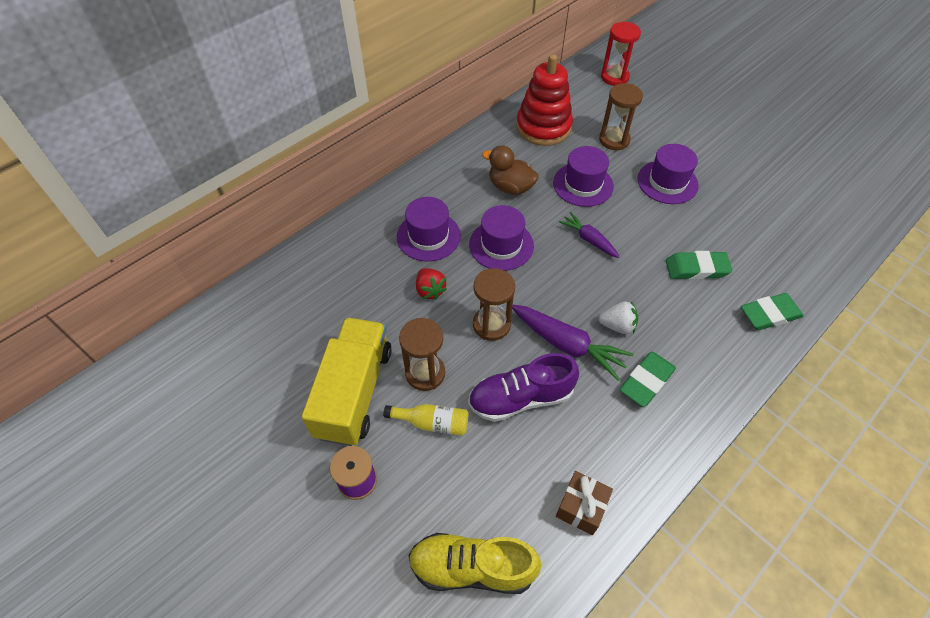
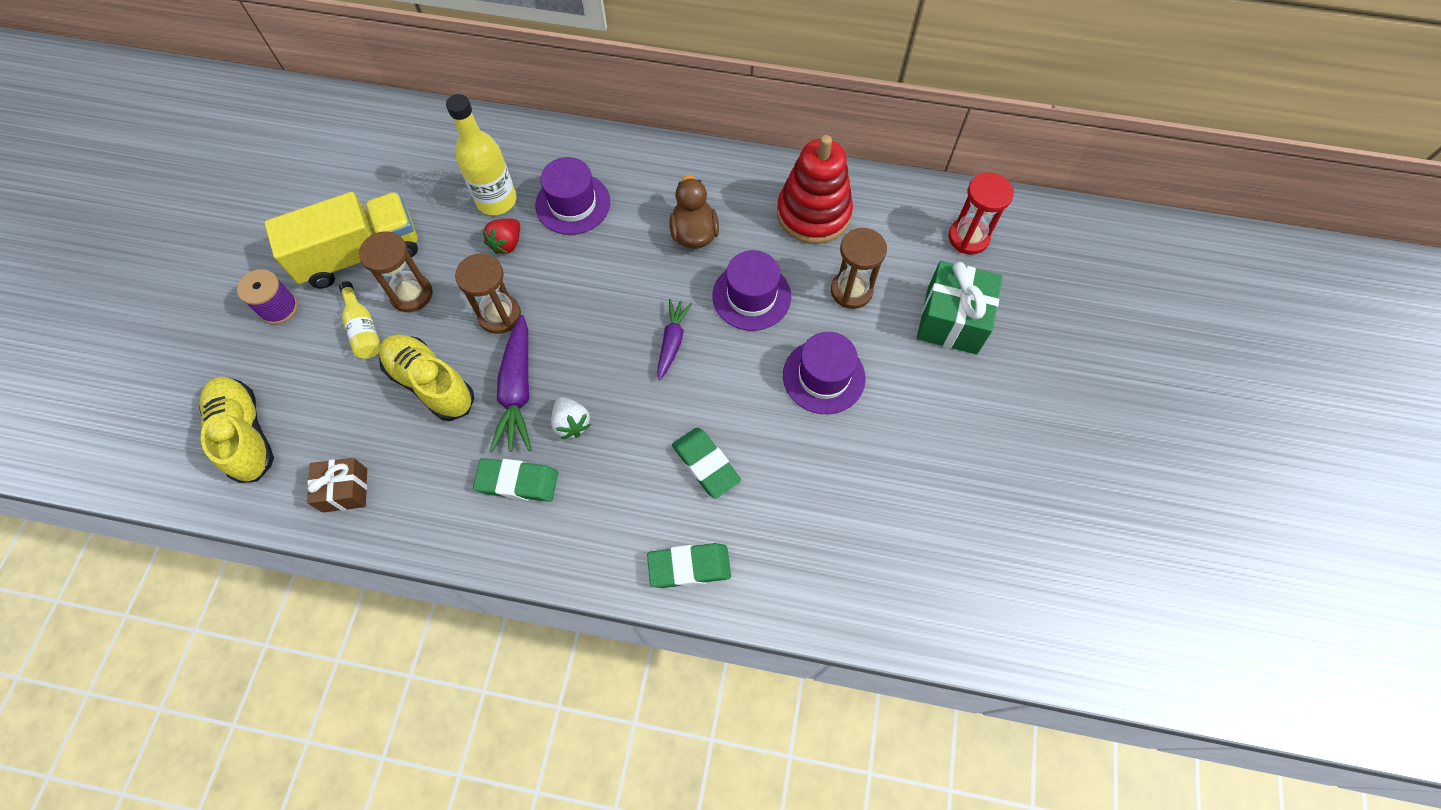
camera: 55 degrees right, 10 degrees up
(384, 278) = (496, 200): none -> yellow bottle
(501, 245) = (606, 269): purple hat -> none
(520, 398) = (431, 383): purple shoe -> yellow shoe
(666, 111) = (952, 320): none -> green gift
(769, 314) = (689, 567): green eraser -> green eraser turned 45 degrees counterclockwise

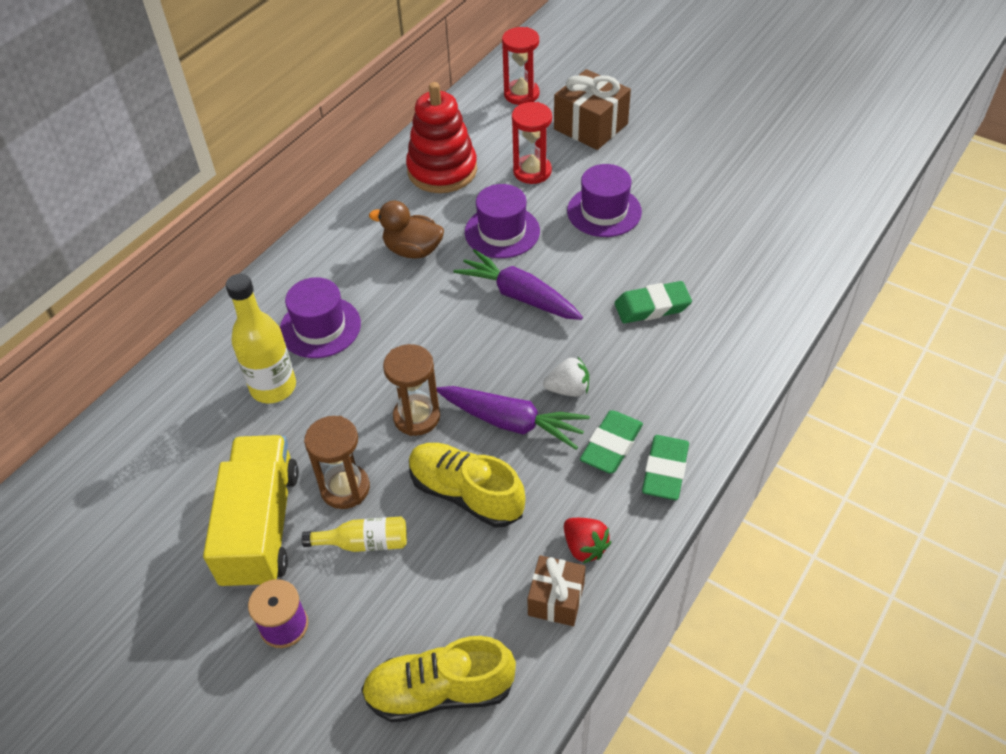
camera: 65 degrees left, 15 degrees down
(431, 383) = (466, 494): yellow shoe -> yellow shoe turned 60 degrees clockwise
(507, 244) = (333, 391): red strawberry -> red strawberry (584, 547)
(672, 342) = (519, 296): purple carrot -> purple carrot, size x1.60
(689, 567) = (743, 343): green eraser -> green eraser (665, 471)
(851, 291) = (532, 171): brown hourglass -> red hourglass
(952, 320) = (590, 126): green gift -> brown gift

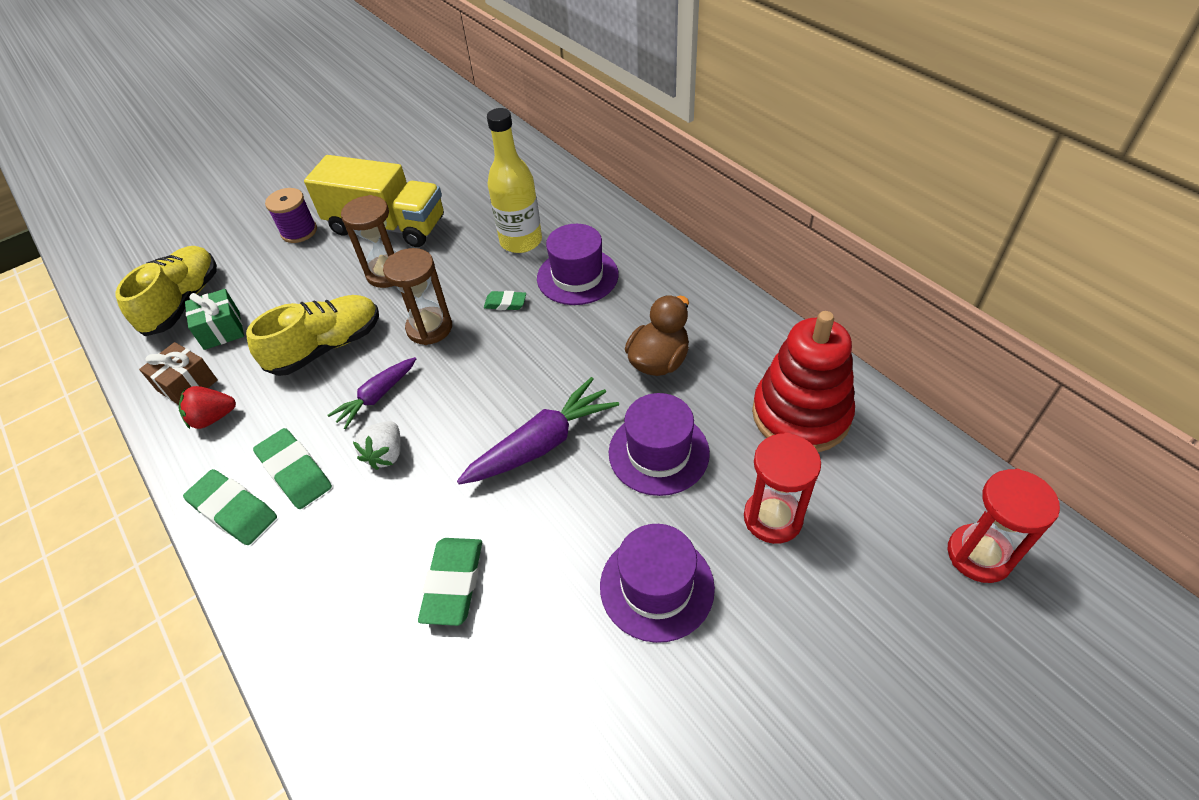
camera: 110 degrees right, 0 degrees up
(364, 543) = (330, 278): yellow bottle -> none
(369, 369) = (505, 303): none -> green eraser
(471, 614) = (222, 330): none -> green gift
(512, 422) = (377, 396): purple carrot -> purple carrot, size x0.63
(590, 126) = (872, 636): brown gift -> none

